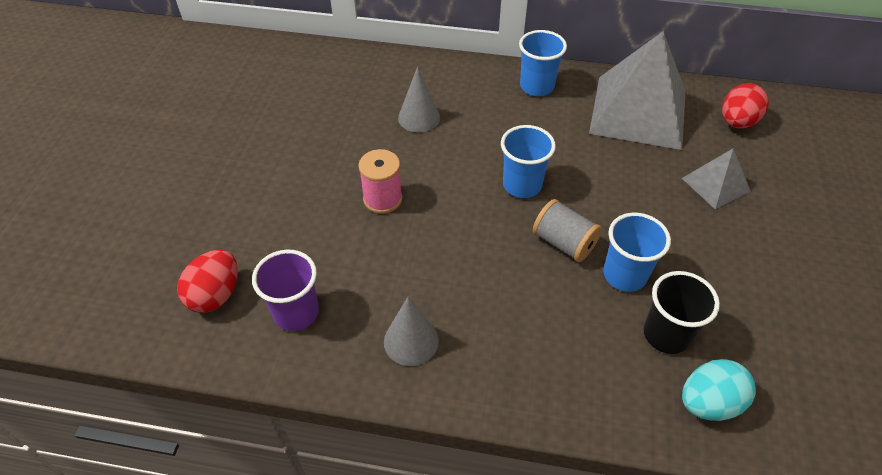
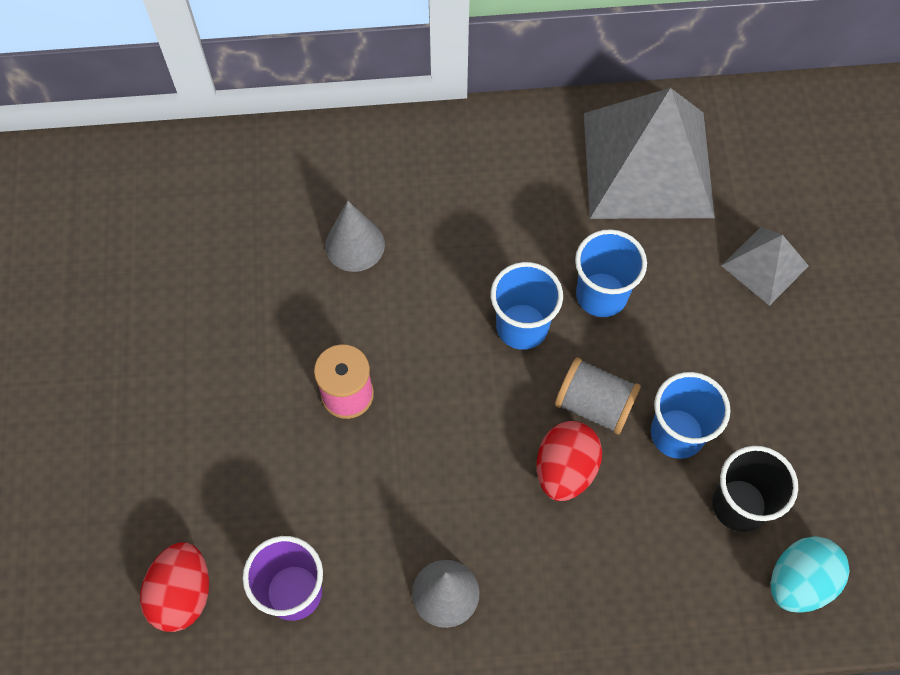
camera: 15 degrees left, 15 degrees up
(537, 86) = (502, 150): blue cup -> blue cup (601, 295)
(737, 122) = (777, 153): red egg -> red egg (565, 469)

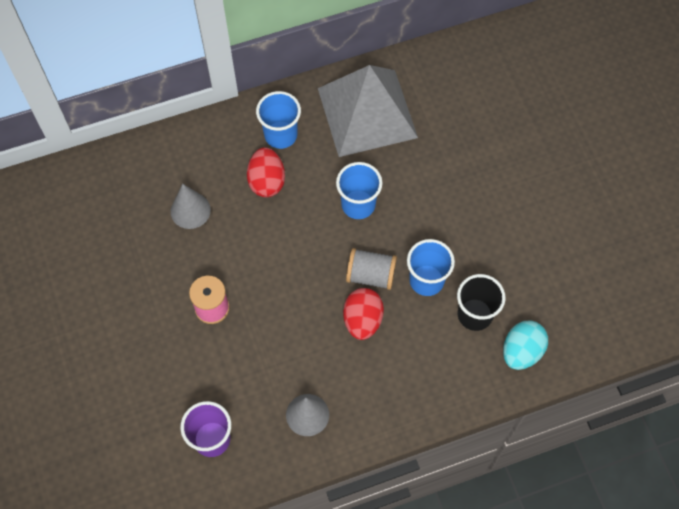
camera: 15 degrees left, 0 degrees up
(182, 594) = (141, 458): red egg -> red egg (267, 181)
(522, 327) = (313, 237): blue cup -> blue cup (280, 135)
(764, 265) = (456, 161): grey pyramid -> none

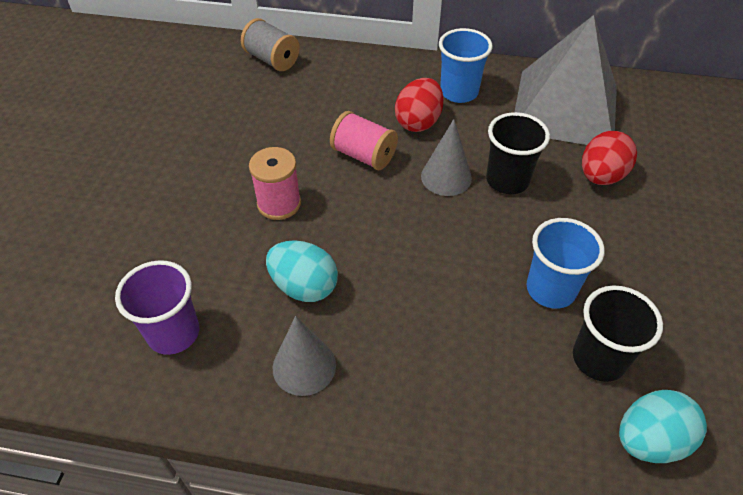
camera: 30 degrees right, 15 degrees down
(190, 210) = (323, 114): grey cone -> grey cone (446, 177)
(245, 234) = (363, 155): none -> pink spool
(272, 362) = (304, 286): none -> turquoise egg
(358, 204) = (507, 180): blue cup -> black cup
(362, 320) = (442, 294): red egg -> red egg (601, 176)
(371, 275) = (481, 253): grey spool -> grey spool (272, 60)

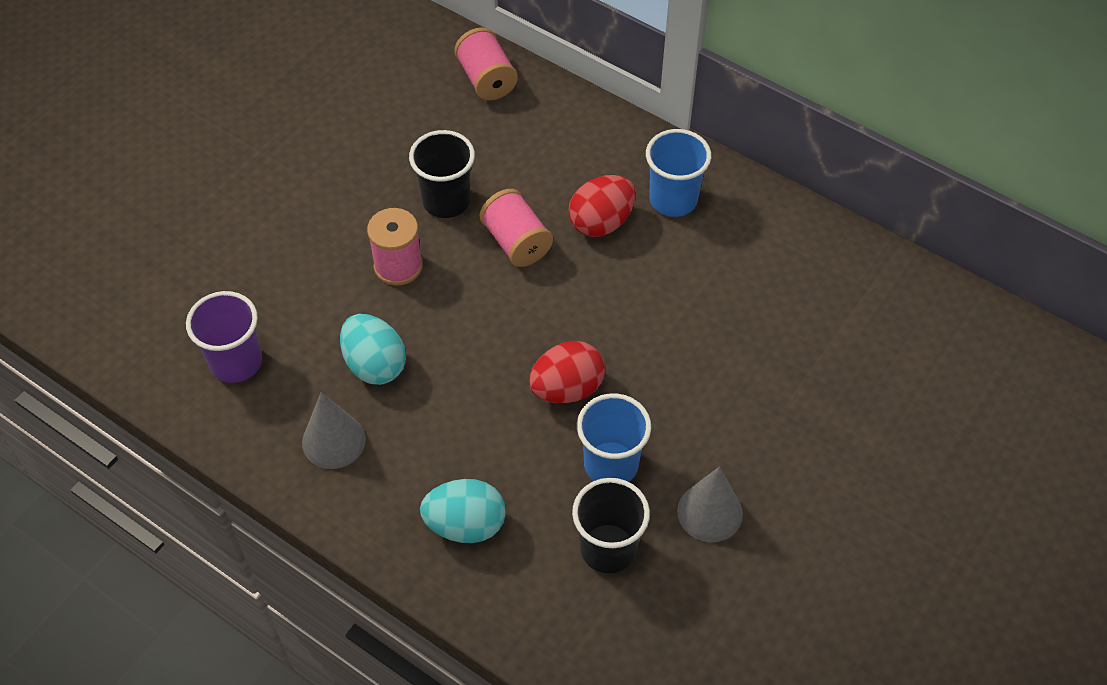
camera: 25 degrees right, 5 degrees up
(272, 60) = (486, 79): grey spool -> pink spool
(446, 177) = (588, 301): grey cone -> grey cone (709, 512)
(507, 180) = (651, 330): black cup -> black cup (446, 201)
(565, 108) = (783, 266): grey pyramid -> none
(601, 176) = (759, 365): red egg -> red egg (567, 388)
(649, 440) = (600, 637): turquoise egg -> turquoise egg (465, 525)

